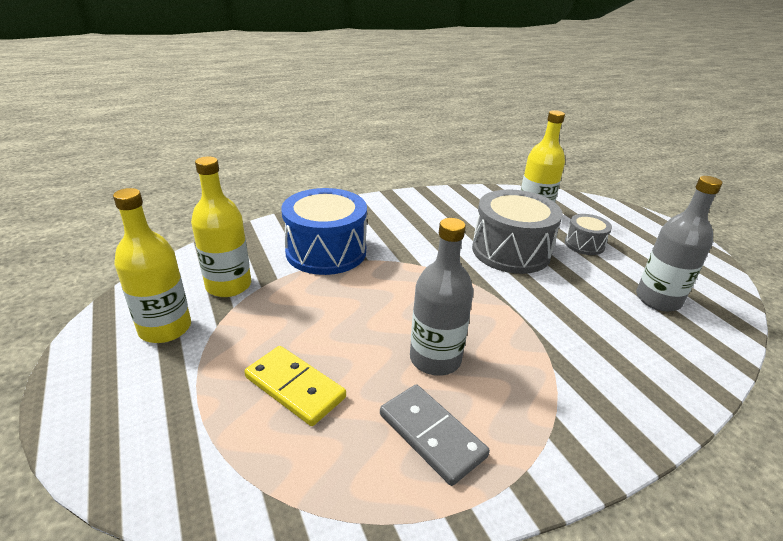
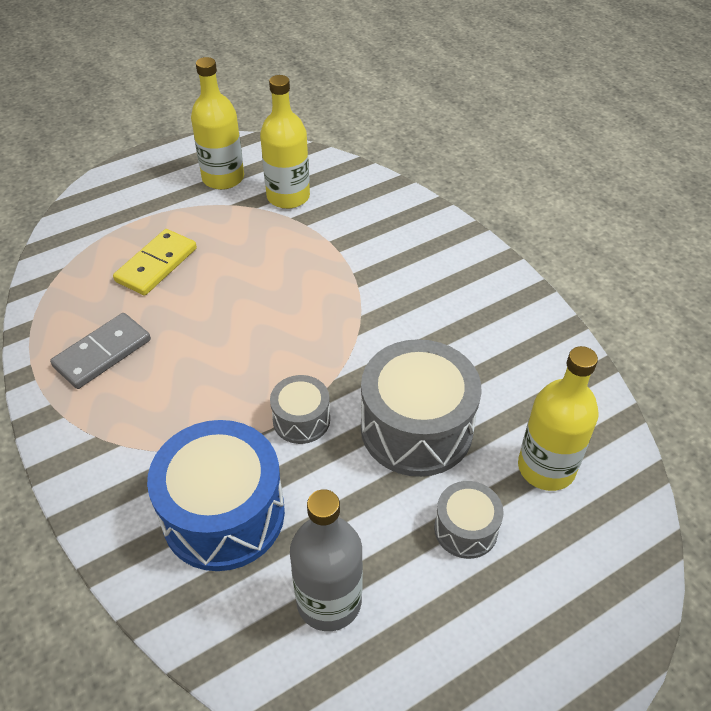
camera: 85 degrees right, 15 degrees up
(326, 251) = (365, 250): blue drum -> blue drum (223, 514)
(435, 359) = (193, 352): grey bottle -> none
(510, 299) = (301, 420): none -> grey drum

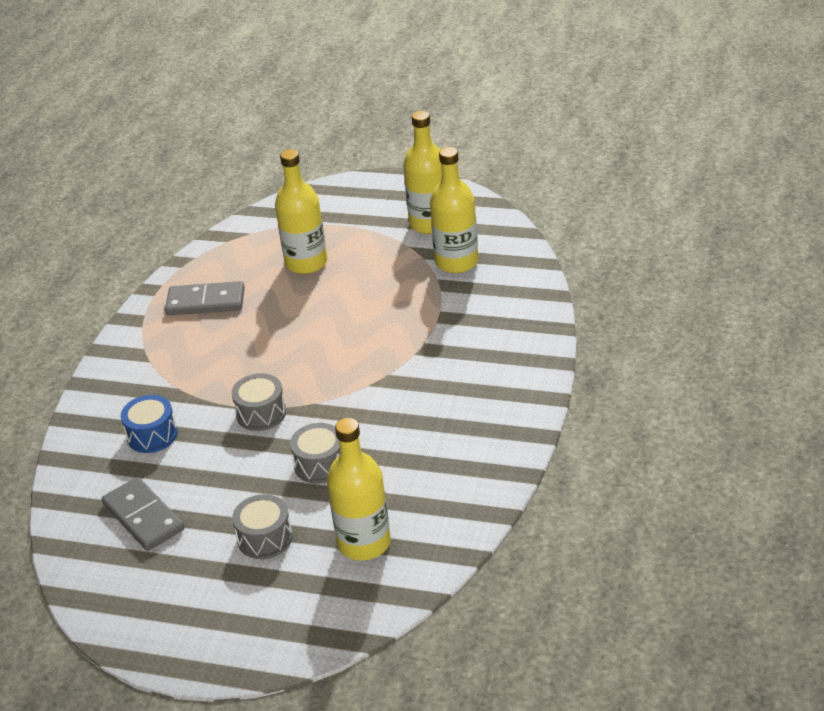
camera: 50 degrees right, 10 degrees down
(156, 265) = (306, 263): yellow domino -> yellow bottle
(223, 514) = (152, 435): blue drum -> blue drum, size x0.52
(329, 601) = (143, 517): grey bottle -> grey domino
(416, 428) = (320, 465): grey drum -> grey drum, size x0.52

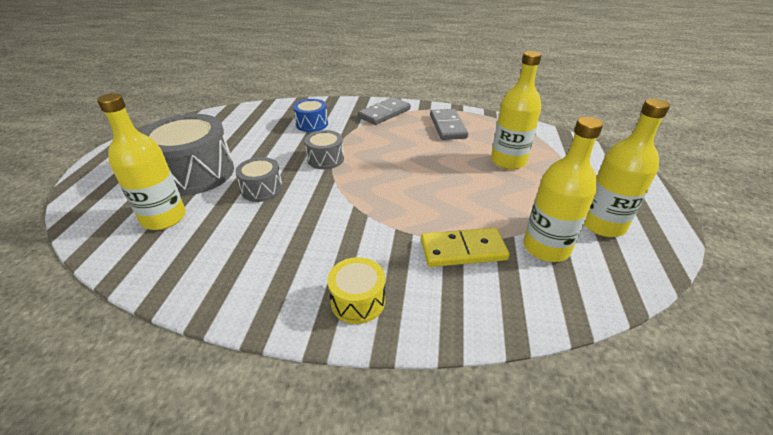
camera: 80 degrees right, 0 degrees up
(143, 517) = (238, 130): grey domino -> grey domino (384, 113)
(265, 538) = (195, 173): grey drum -> grey drum, size x1.94
(453, 311) = (463, 250): none -> yellow domino
(510, 377) = (358, 301): none -> yellow drum

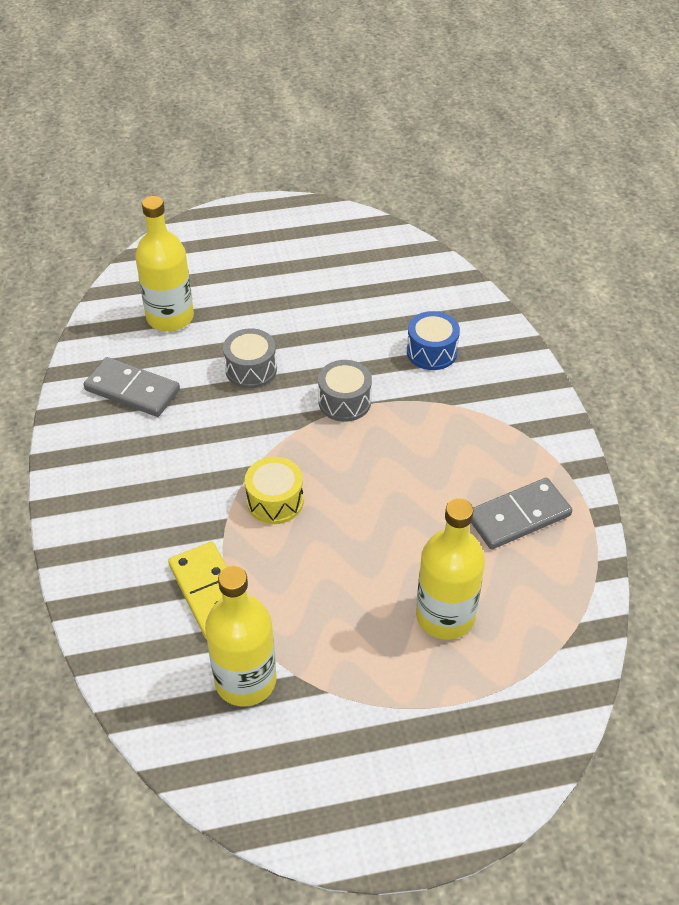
camera: 70 degrees right, 10 degrees up
(195, 173) = (257, 298): grey drum -> none
(358, 301) = (103, 518): yellow drum -> yellow drum (275, 501)
(384, 113) = (517, 423): grey domino -> grey domino (132, 390)
(602, 224) = (322, 749): yellow bottle -> none

